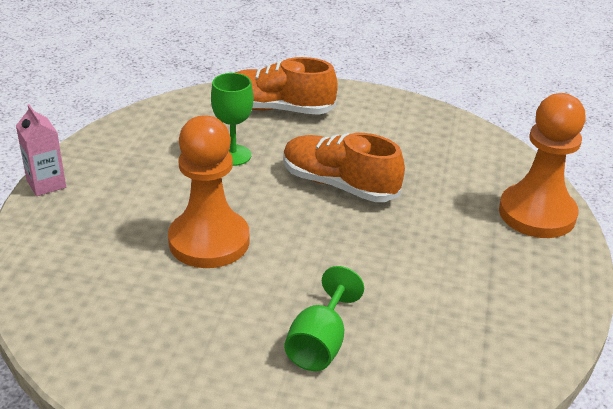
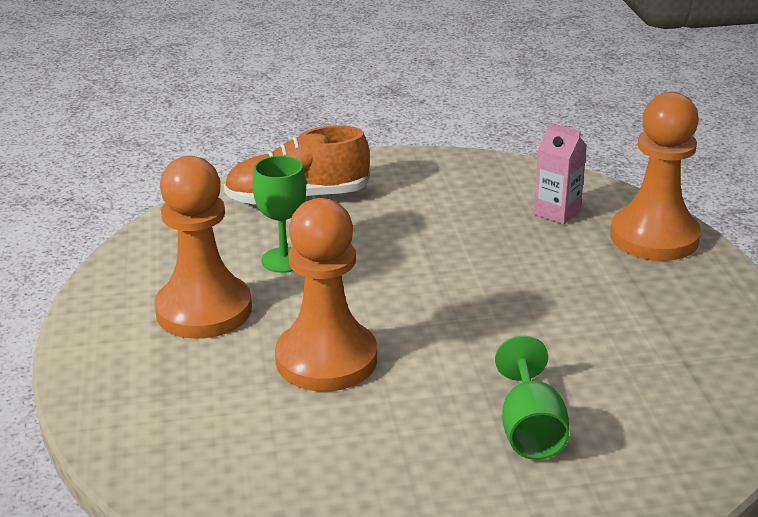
camera: 20 degrees left, 5 degrees down
(46, 184) = (75, 350): pink carton -> pink carton (557, 212)
(150, 178) = (204, 310): none -> orange pawn
(339, 185) = (429, 261): orange shoe -> none

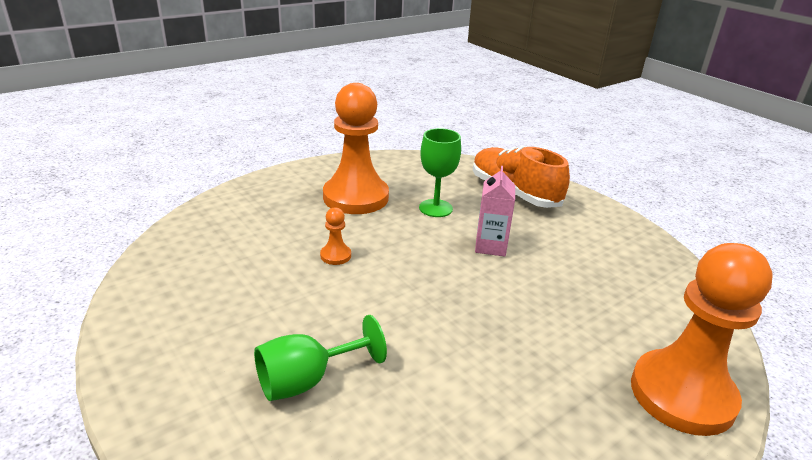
camera: 60 degrees right, 0 degrees up
(326, 359) = (335, 255): orange pawn -> orange pawn, size x0.40
(557, 212) = (644, 317): pink carton -> pink carton (490, 246)

